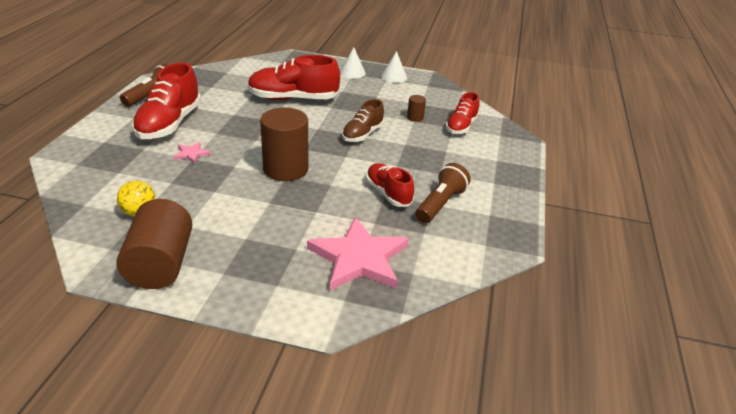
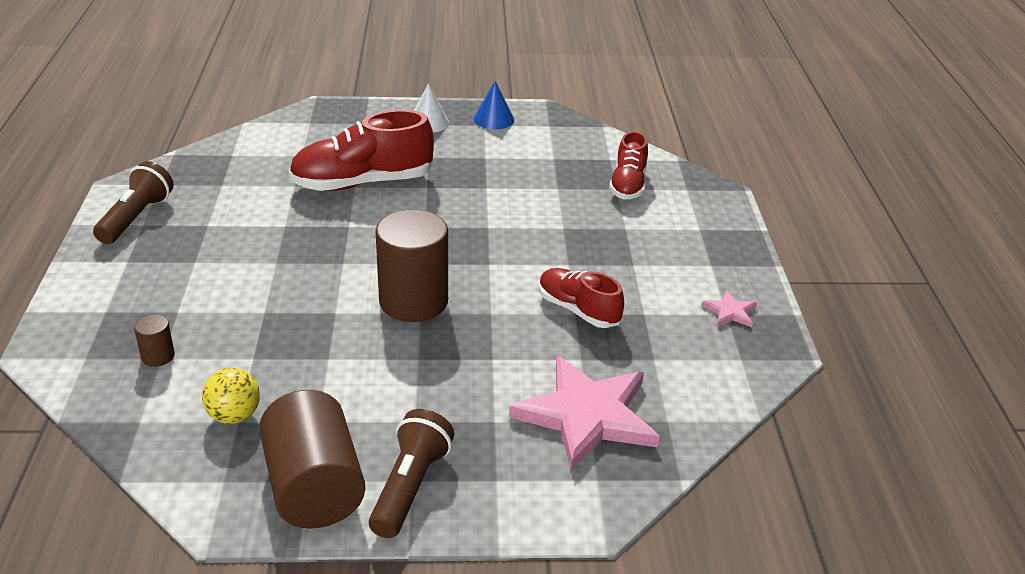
camera: 15 degrees left, 0 degrees up
(169, 124) = (193, 261): red shoe -> none
(191, 154) = (258, 305): pink star -> pink star (730, 312)
(362, 134) = (496, 224): brown shoe -> none
(394, 77) = (494, 119): white cone -> blue cone
(415, 117) = (557, 182): brown cylinder -> brown cylinder (158, 356)
(440, 204) = (655, 311): brown flashlight -> brown flashlight (410, 487)

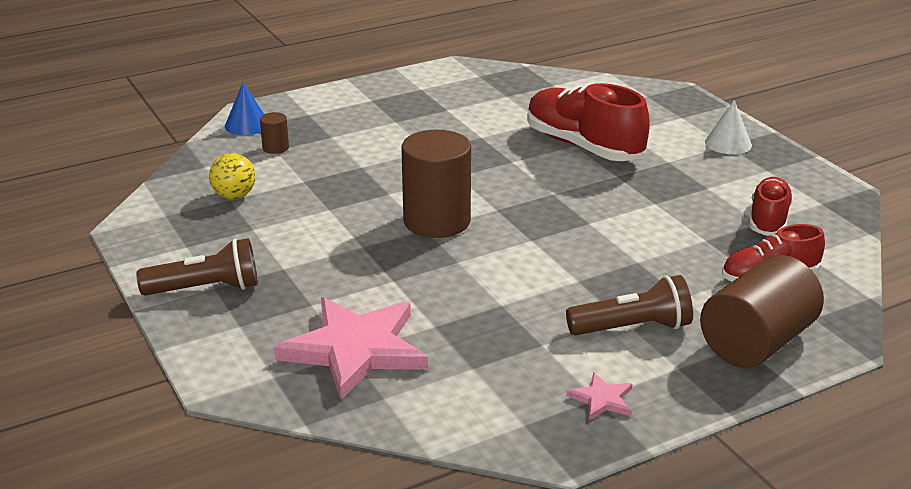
camera: 65 degrees right, 5 degrees down
(136, 218) = (426, 83): brown flashlight -> brown flashlight (632, 328)
(314, 487) = (180, 250): brown cylinder -> brown cylinder (757, 342)
(494, 119) = (785, 172): blue cone -> blue cone (247, 125)
(578, 310) = (508, 305): red shoe -> red shoe (768, 219)

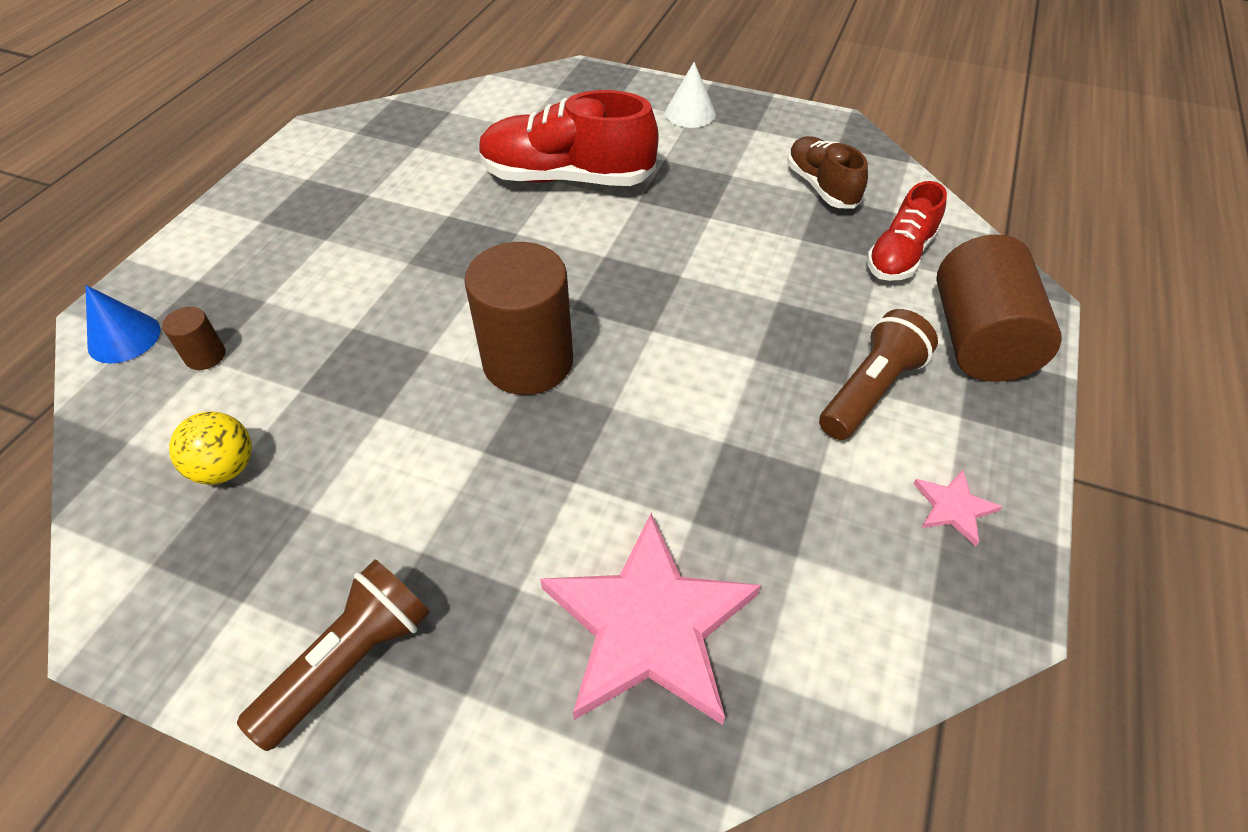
camera: 40 degrees left, 20 degrees up
(768, 219) = (821, 187): red shoe -> brown shoe

